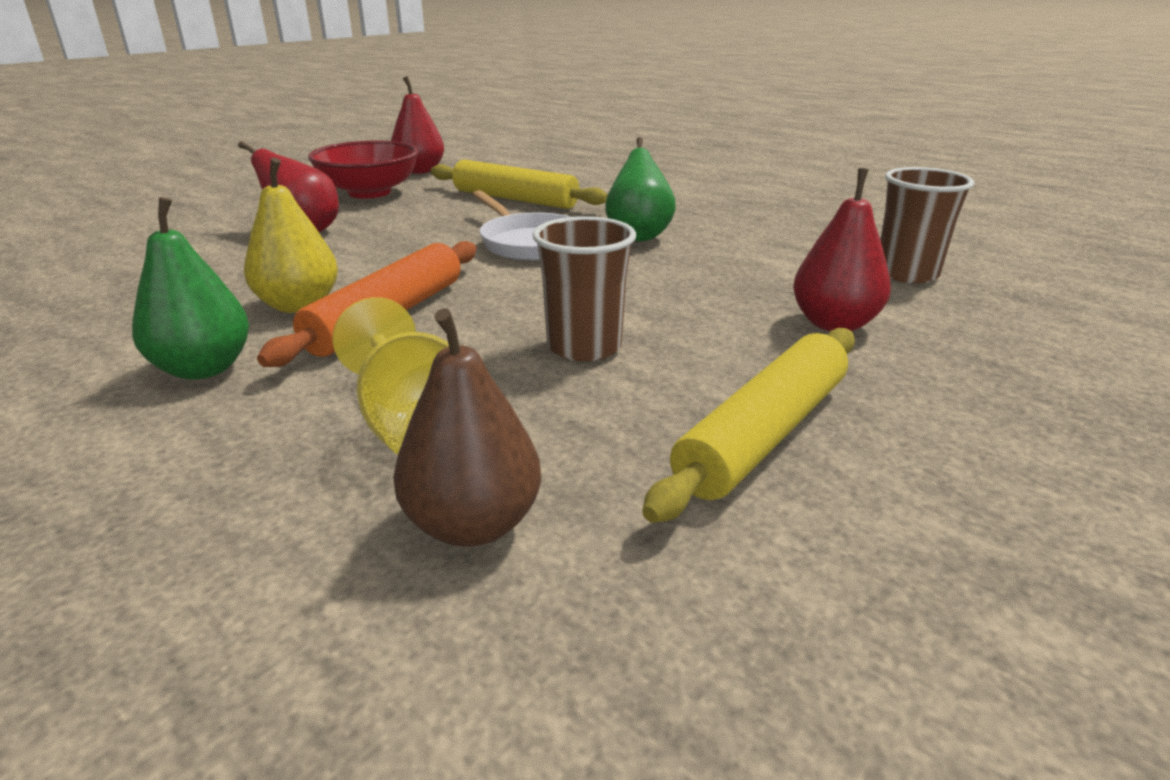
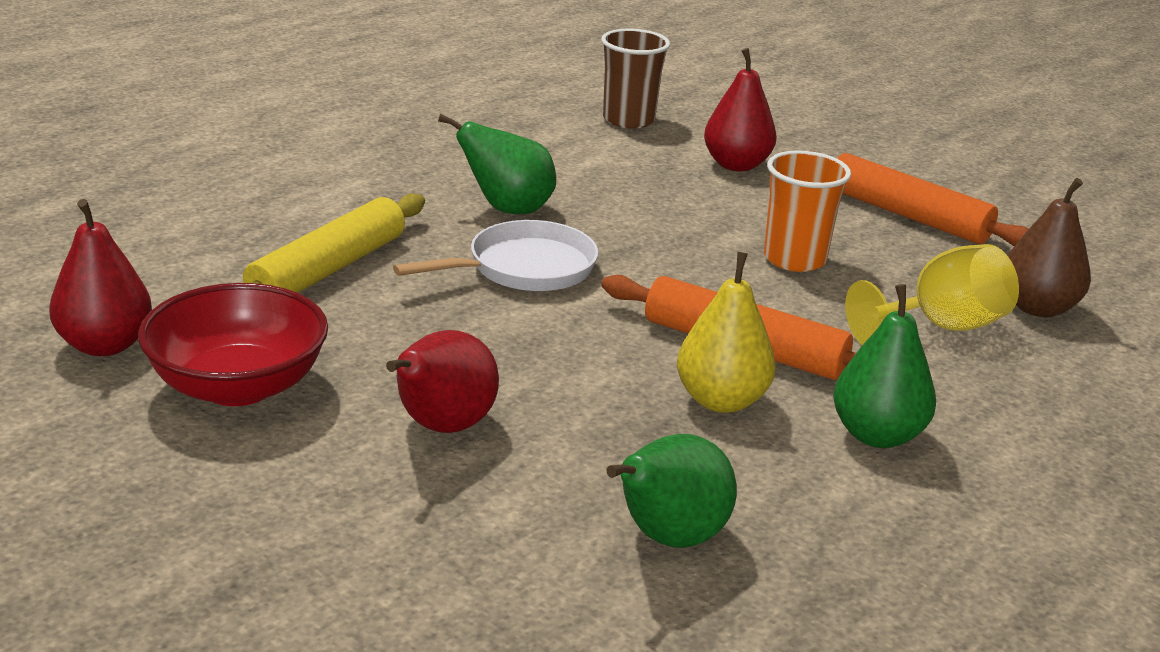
camera: 90 degrees left, 0 degrees up
(128, 286) = (667, 538): none -> green pear
(584, 347) = (794, 259): brown cup -> orange cup
(763, 433) = (907, 215): yellow rolling pin -> orange rolling pin

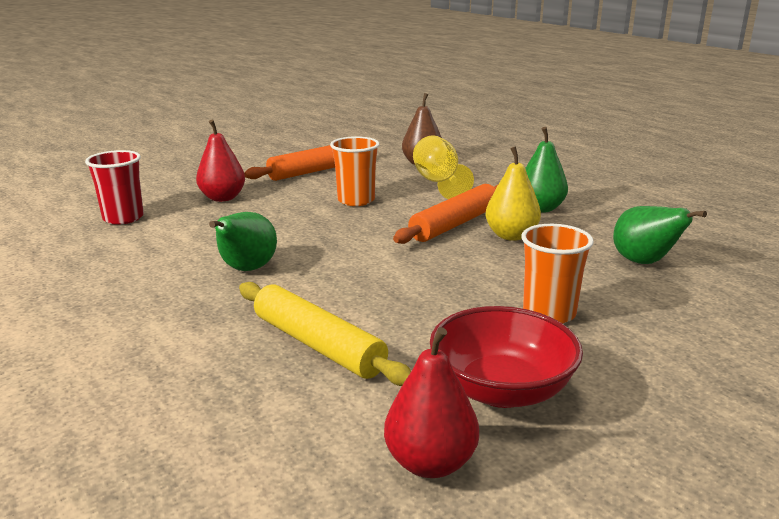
camera: 75 degrees left, 5 degrees down
(441, 427) = (549, 313): red pear -> orange cup
(524, 268) = (342, 271): white pan -> none
(628, 120) = (123, 218): brown cup -> red cup

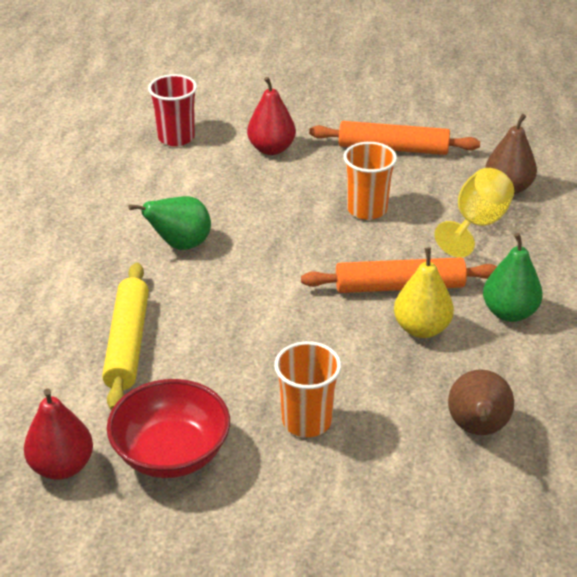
camera: 45 degrees right, 15 degrees up
(644, 262) = (477, 429): green pear -> brown pear

